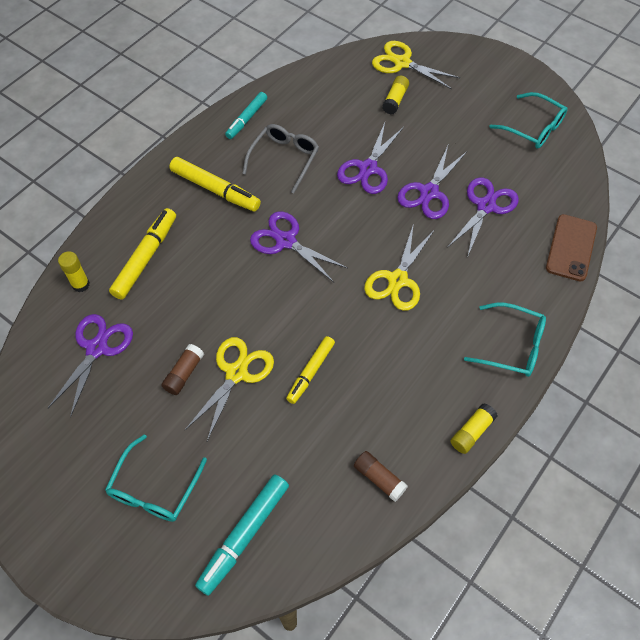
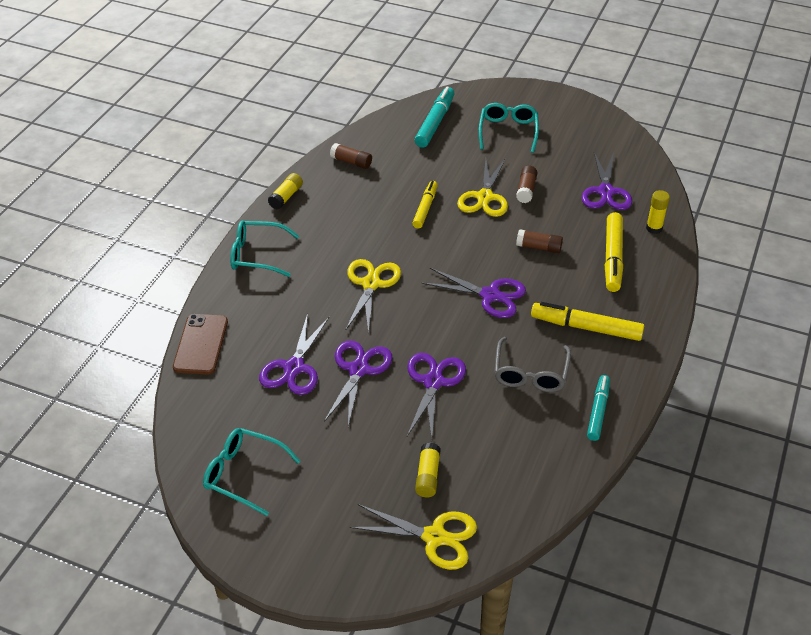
camera: 165 degrees right, 15 degrees down
(211, 287) = (539, 247): none -> brown glue stick

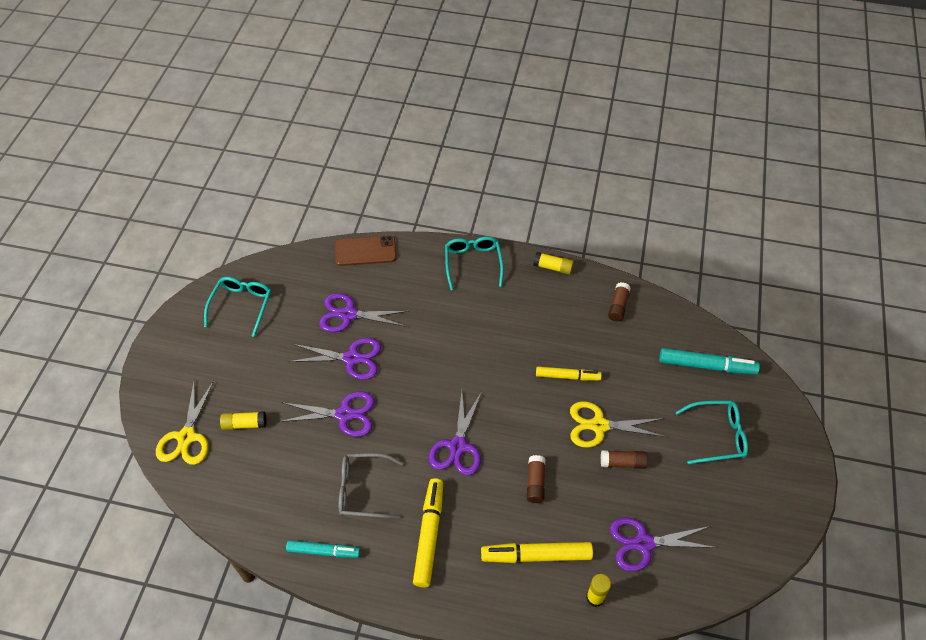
camera: 80 degrees right, 10 degrees up
(371, 284) = (454, 350): yellow scissors -> none

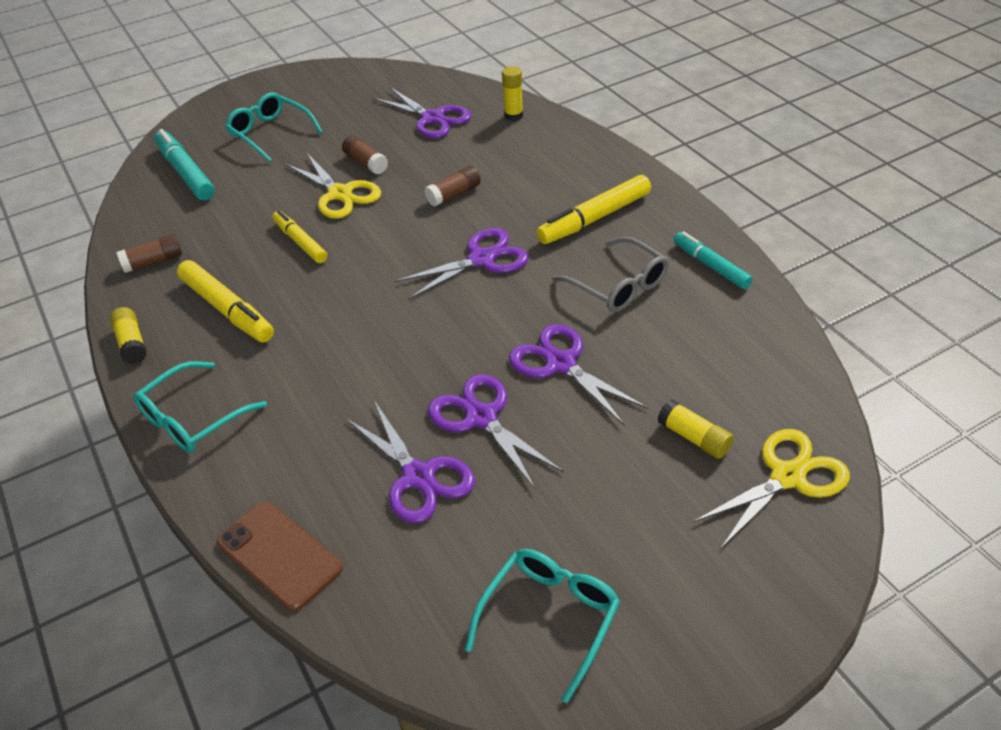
camera: 130 degrees left, 10 degrees down
(241, 306) = (549, 619): turquoise glasses -> turquoise glasses turned 150 degrees clockwise
(536, 555) = (522, 157): yellow marker -> yellow marker (227, 309)

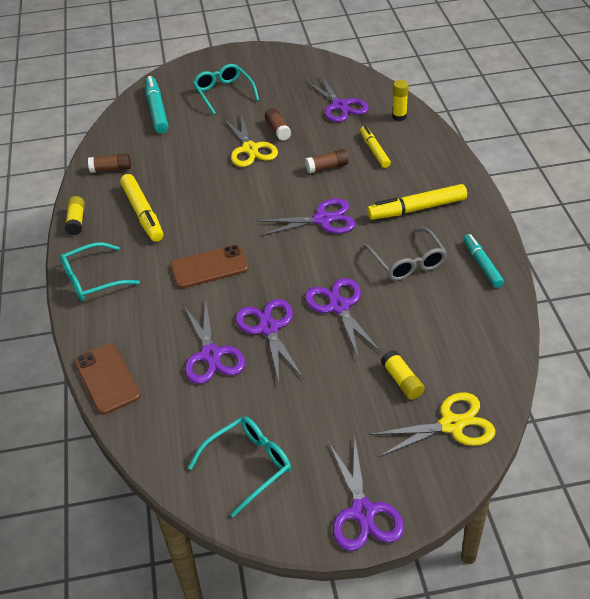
camera: 20 degrees right, 0 degrees up
(300, 242) = (208, 178): yellow marker -> yellow marker (374, 151)
(357, 358) = (209, 267): none -> brown phone
(741, 633) = (363, 512): none -> purple scissors

